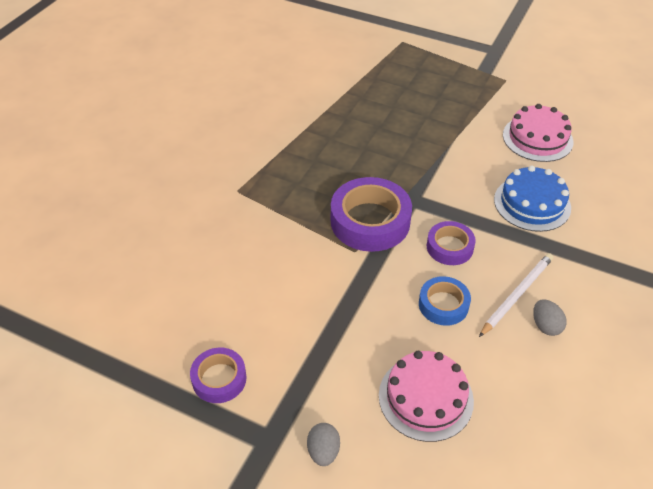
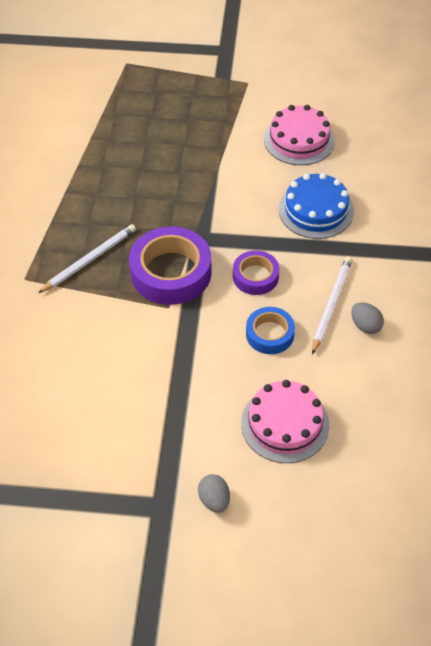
camera: 20 degrees left, 5 degrees up
(219, 379) = (92, 469): purple tape -> none
(301, 190) = (90, 260): none -> white pencil

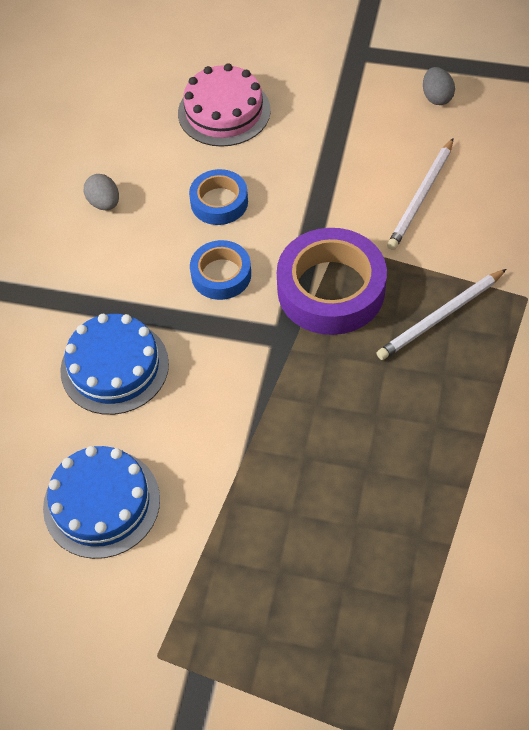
camera: 170 degrees left, 5 degrees up
(214, 500) = (307, 54): grey egg -> grey egg (436, 97)
(255, 276) = (221, 275): purple tape -> blue tape
(299, 140) = (101, 503): pink cake -> blue cake
(331, 304) = (136, 231): white pencil -> white pencil (421, 197)

